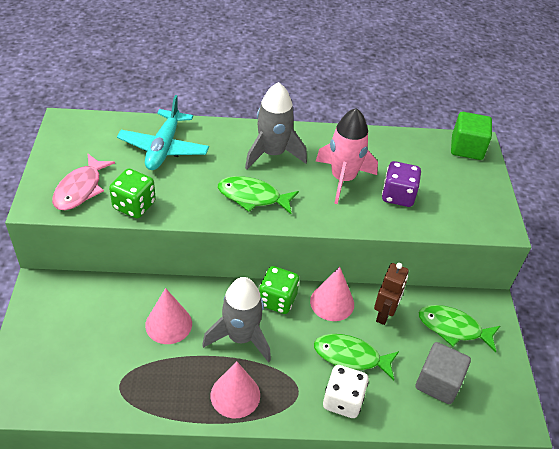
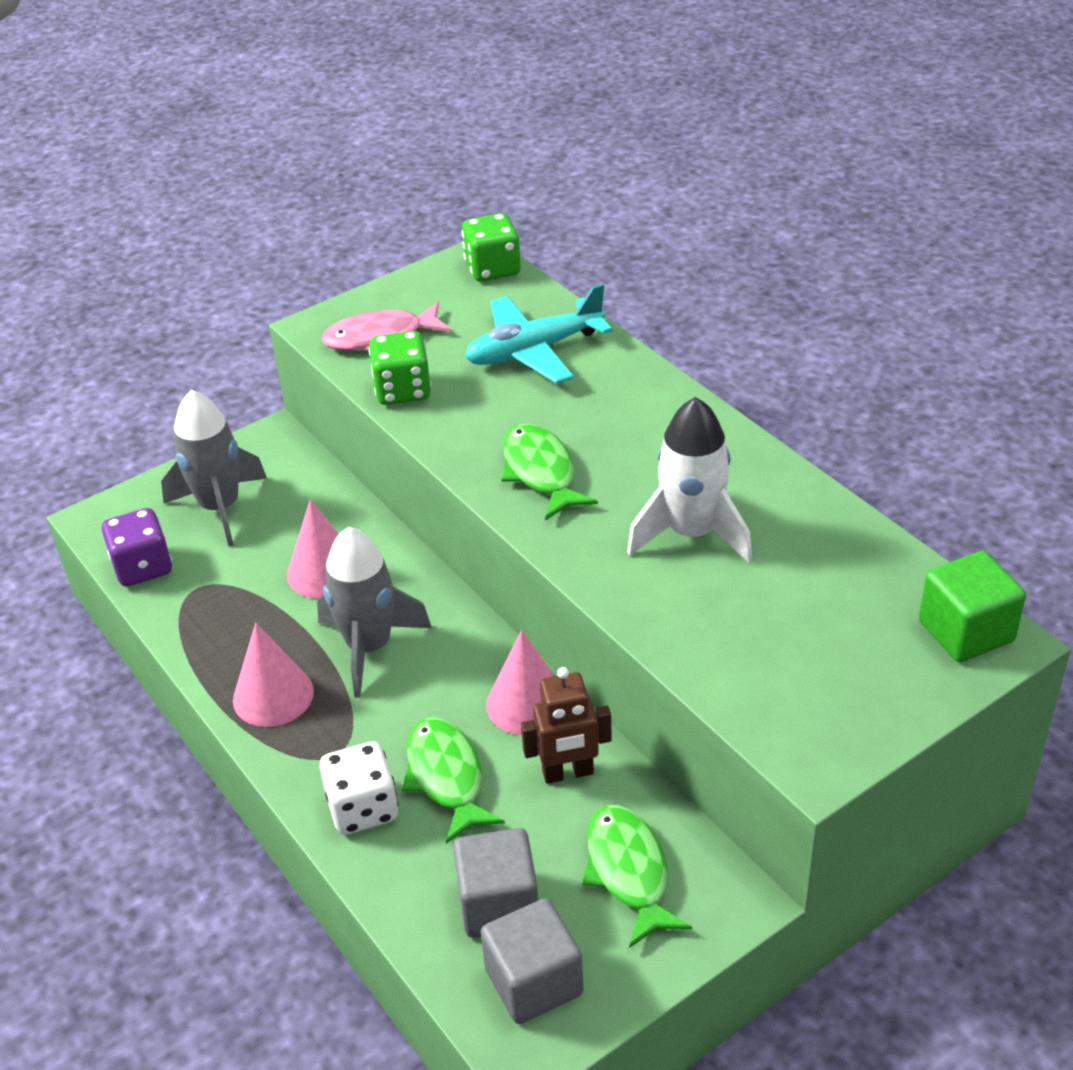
camera: 60 degrees right, 5 degrees down
(273, 154) = (652, 442): grey rocket -> grey rocket (220, 508)
(277, 300) = (470, 645): green dice -> green dice (492, 269)
(343, 179) = (691, 533): pink rocket -> white rocket
(398, 196) = (731, 608): purple dice -> purple dice (143, 567)
(488, 396) = (534, 982): none -> grey cube

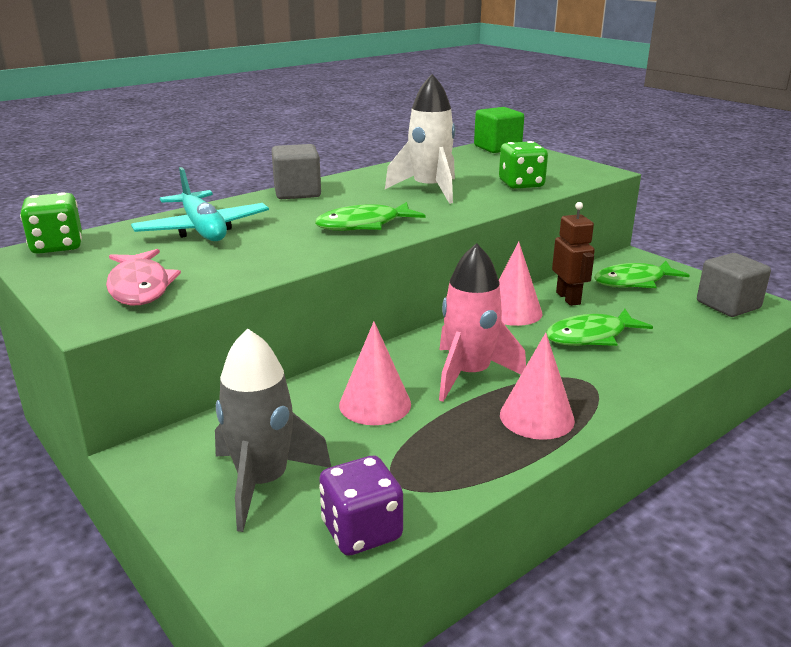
camera: 95 degrees left, 15 degrees down
(363, 808) = (635, 366): white dice -> none
(369, 647) = (469, 374): grey rocket -> pink rocket
(402, 390) = (237, 273): green dice -> green dice (521, 184)
(498, 904) = (682, 316): grey cube -> grey cube (297, 192)

